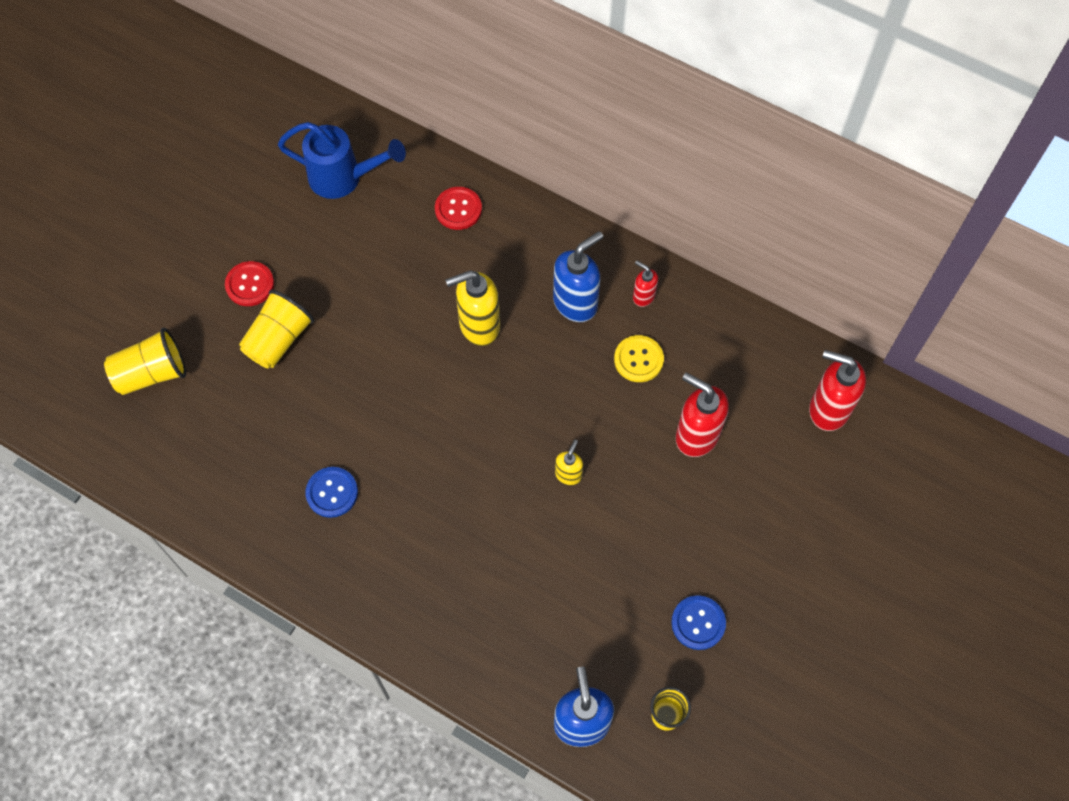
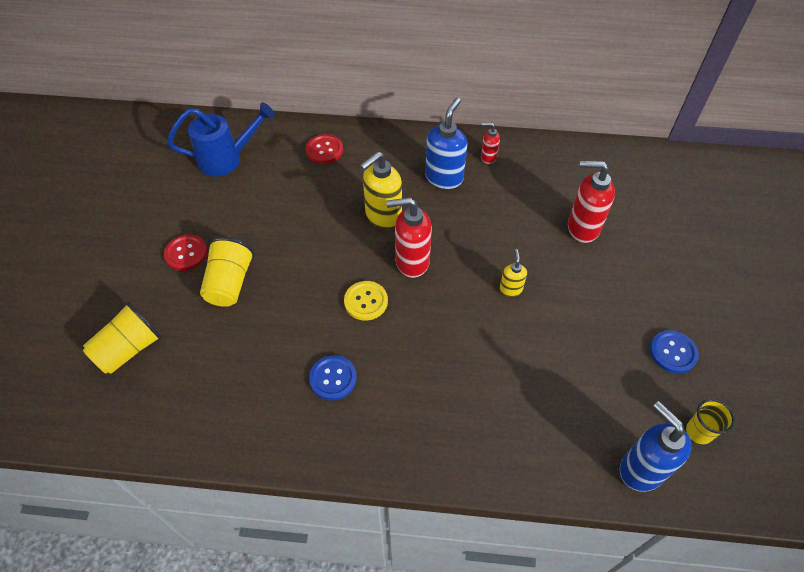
camera: 25 degrees left, 10 degrees down
(638, 359) = (510, 196): yellow button -> yellow button (366, 301)
(828, 409) = (656, 179): red soap dispenser -> red soap dispenser (411, 261)

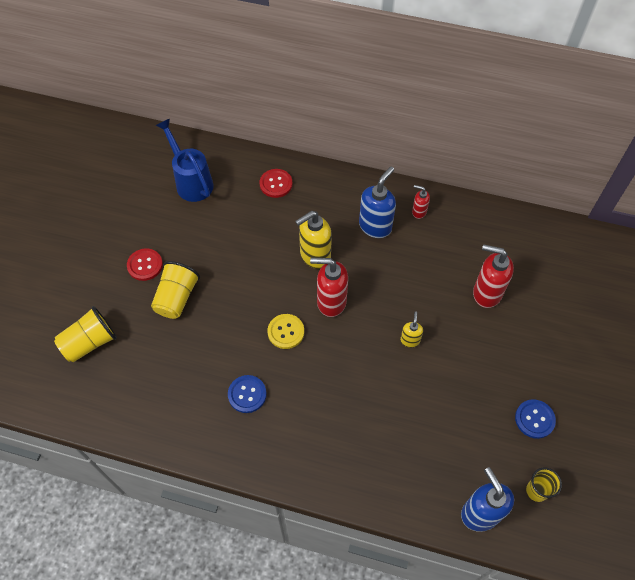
camera: 10 degrees right, 5 degrees up
(227, 159) = (191, 181): blue watering can -> blue watering can turned 120 degrees counterclockwise

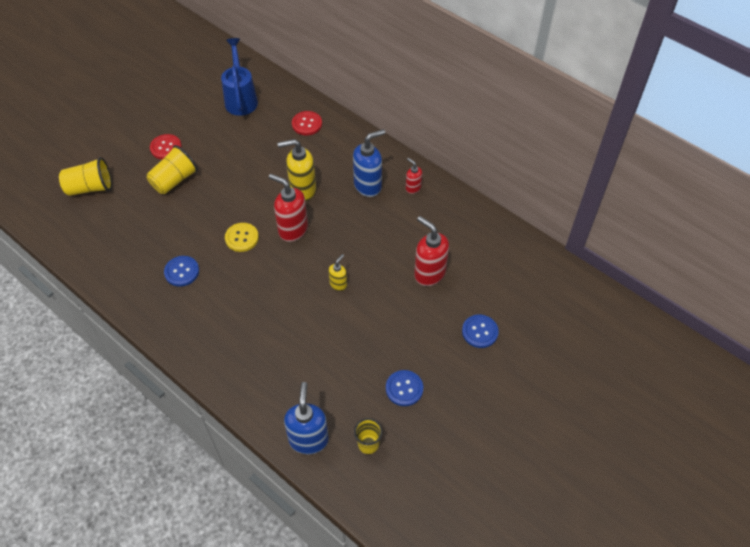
camera: 25 degrees right, 5 degrees down
(566, 332) = (479, 332): none -> blue button

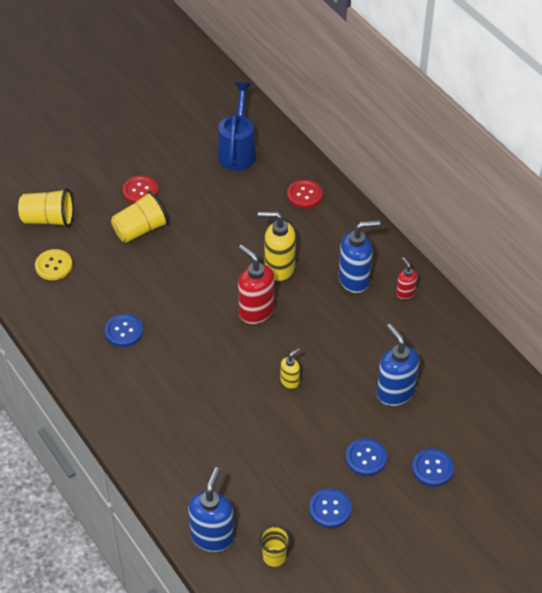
camera: 15 degrees right, 5 degrees down
(242, 238) = (198, 308): yellow button -> yellow button (54, 266)
(421, 336) = (366, 458): none -> blue button
(429, 273) = (395, 392): red soap dispenser -> blue soap dispenser

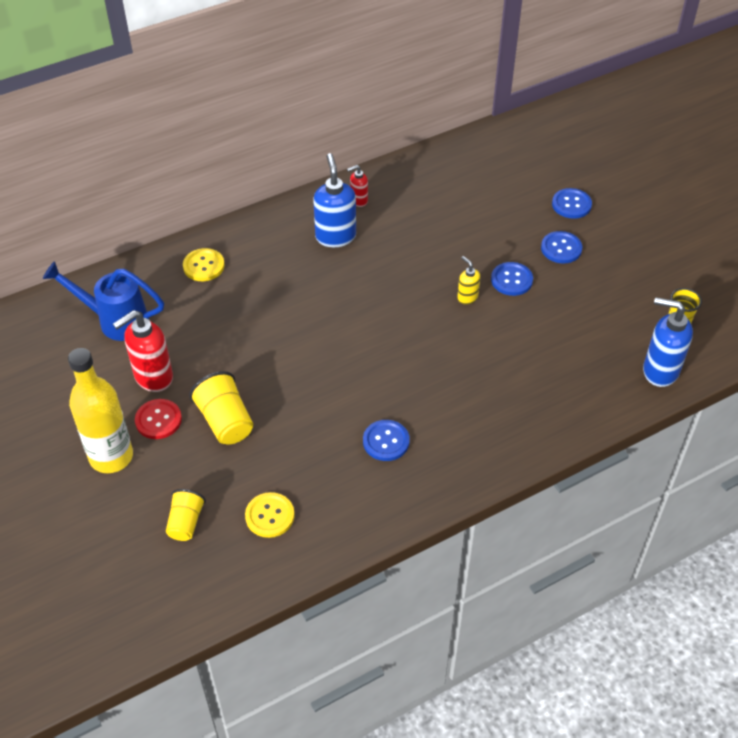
camera: 85 degrees left, 0 degrees up
(49, 219) = (185, 522): yellow cup -> yellow cup, size x0.66
(106, 170) = (111, 456): none -> yellow bottle
(256, 311) = (369, 319): red soap dispenser -> red soap dispenser (153, 377)
(279, 269) = (311, 295): yellow soap dispenser -> none
(304, 195) = (204, 266): red button -> yellow button
(330, 509) = (620, 279): blue button -> blue button (511, 280)
(395, 392) = (483, 220): blue soap dispenser -> none

